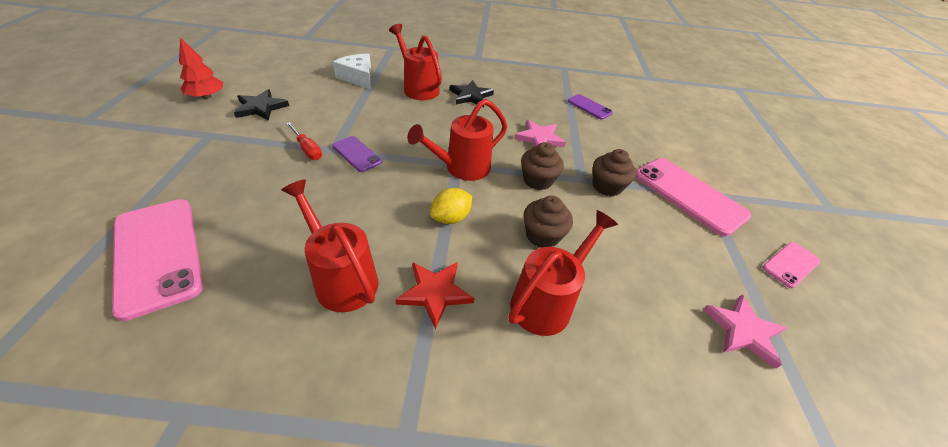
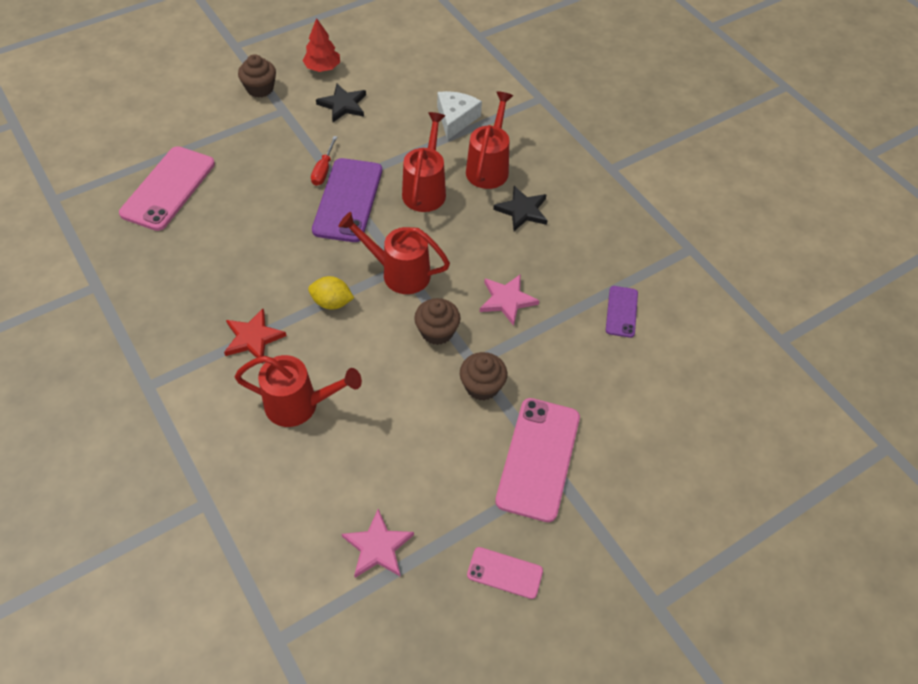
camera: 55 degrees right, 10 degrees up
(342, 278) = (224, 283): red watering can -> red watering can (425, 189)
(356, 154) = (348, 200): purple phone -> purple phone, size x1.91
(542, 235) = (367, 369): brown cupcake -> brown cupcake (260, 88)

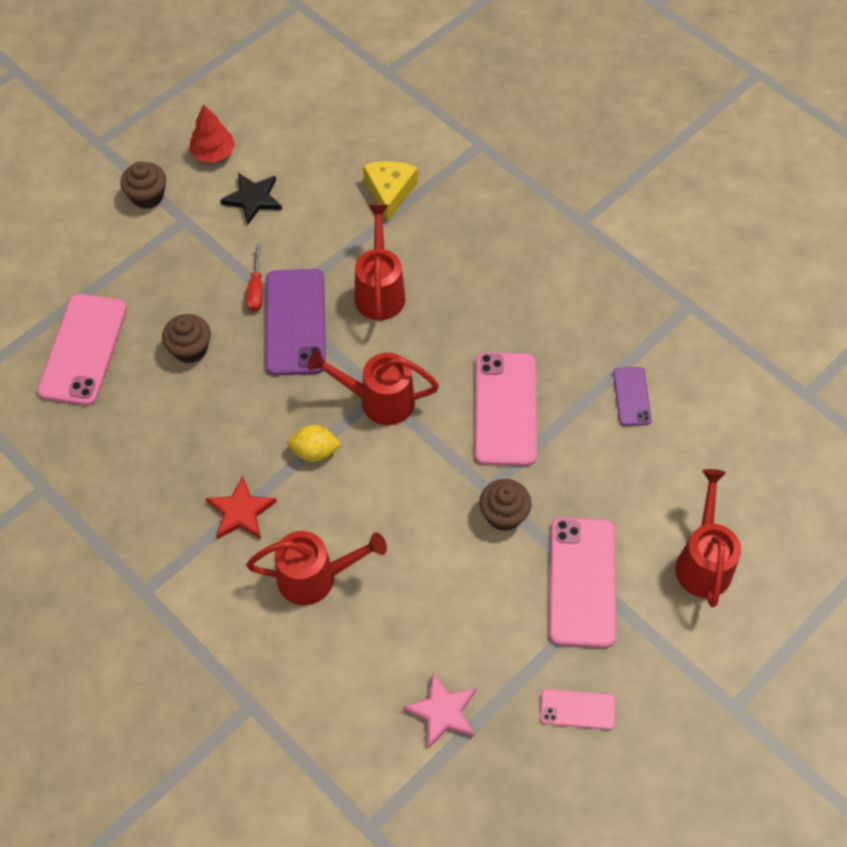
camera: 10 degrees left, 5 degrees up
(437, 331) = (439, 462): brown cupcake -> brown cupcake (190, 349)
(455, 119) = (389, 192): white cheese -> yellow cheese
(489, 167) = (444, 248): red watering can -> red watering can (703, 561)
(507, 300) = (505, 409): pink star -> pink phone
(522, 210) = (495, 295): black star -> none

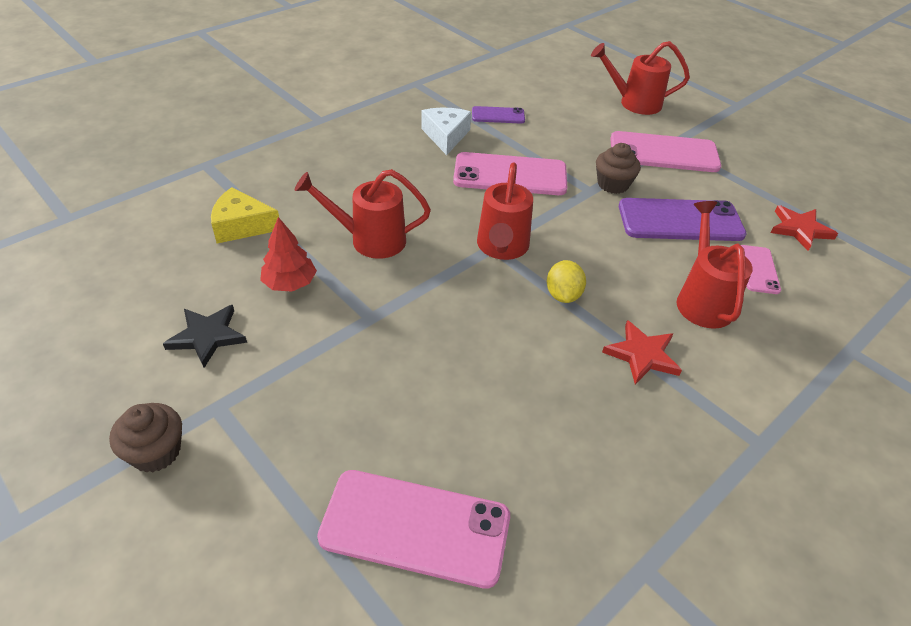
camera: 90 degrees left, 15 degrees down
(190, 349) = (426, 400): brown cupcake -> none
(213, 153) = (110, 375): red tree -> red tree (290, 283)
(256, 289) = (348, 336): red screwdriver -> none
(295, 322) = (399, 304): purple phone -> purple phone (680, 221)
(442, 711) = (800, 229): pink star -> red star
(573, 343) = (446, 136): none -> white cheese
(577, 709) = (767, 165): pink phone -> pink phone (758, 269)

